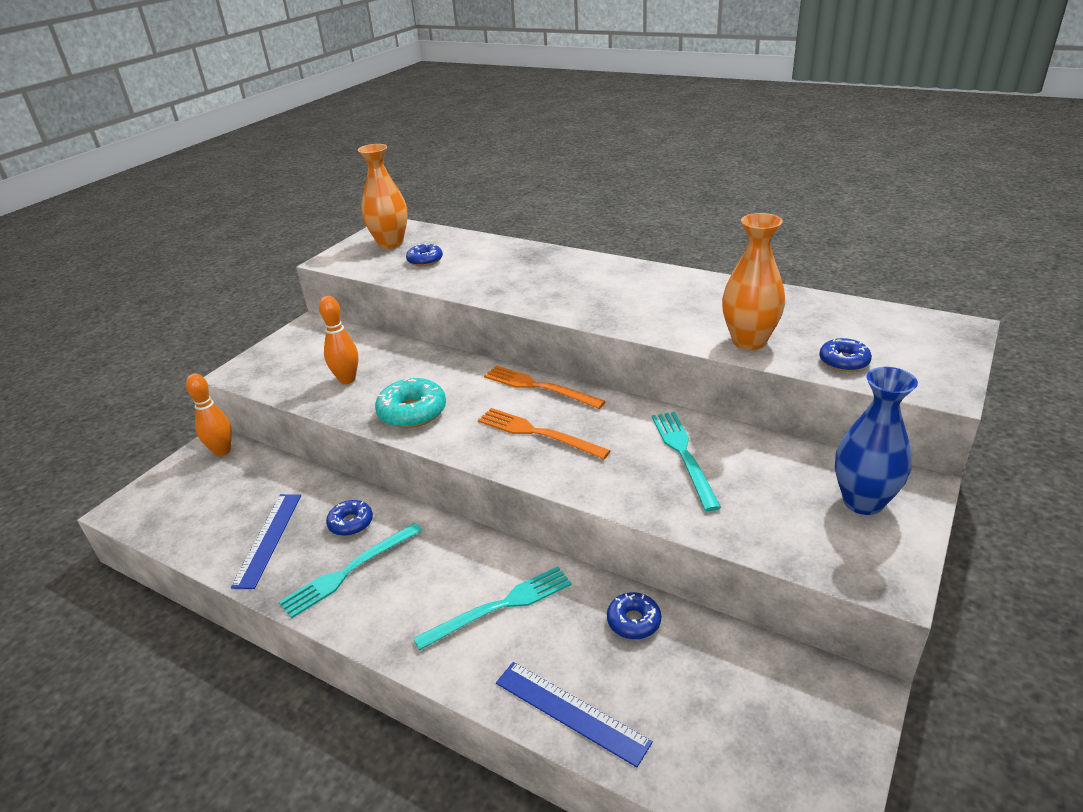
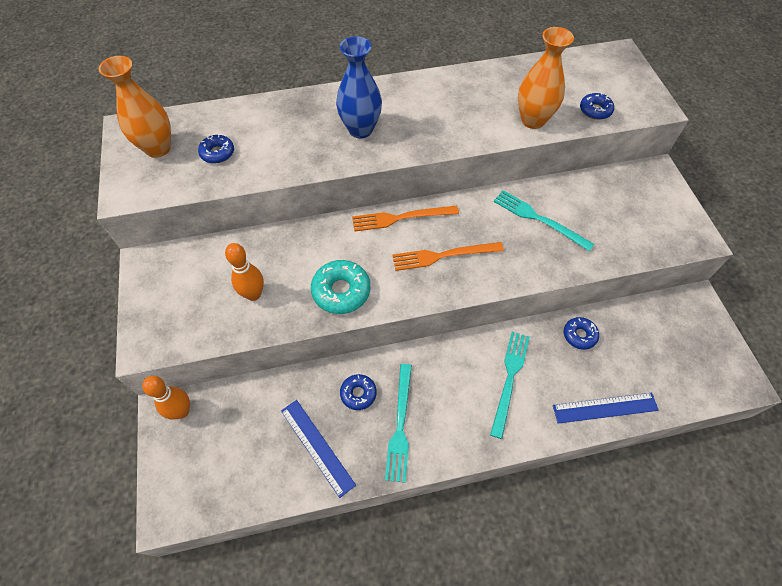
camera: 45 degrees left, 25 degrees up
(863, 502) = (646, 196): blue vase -> blue vase (360, 129)

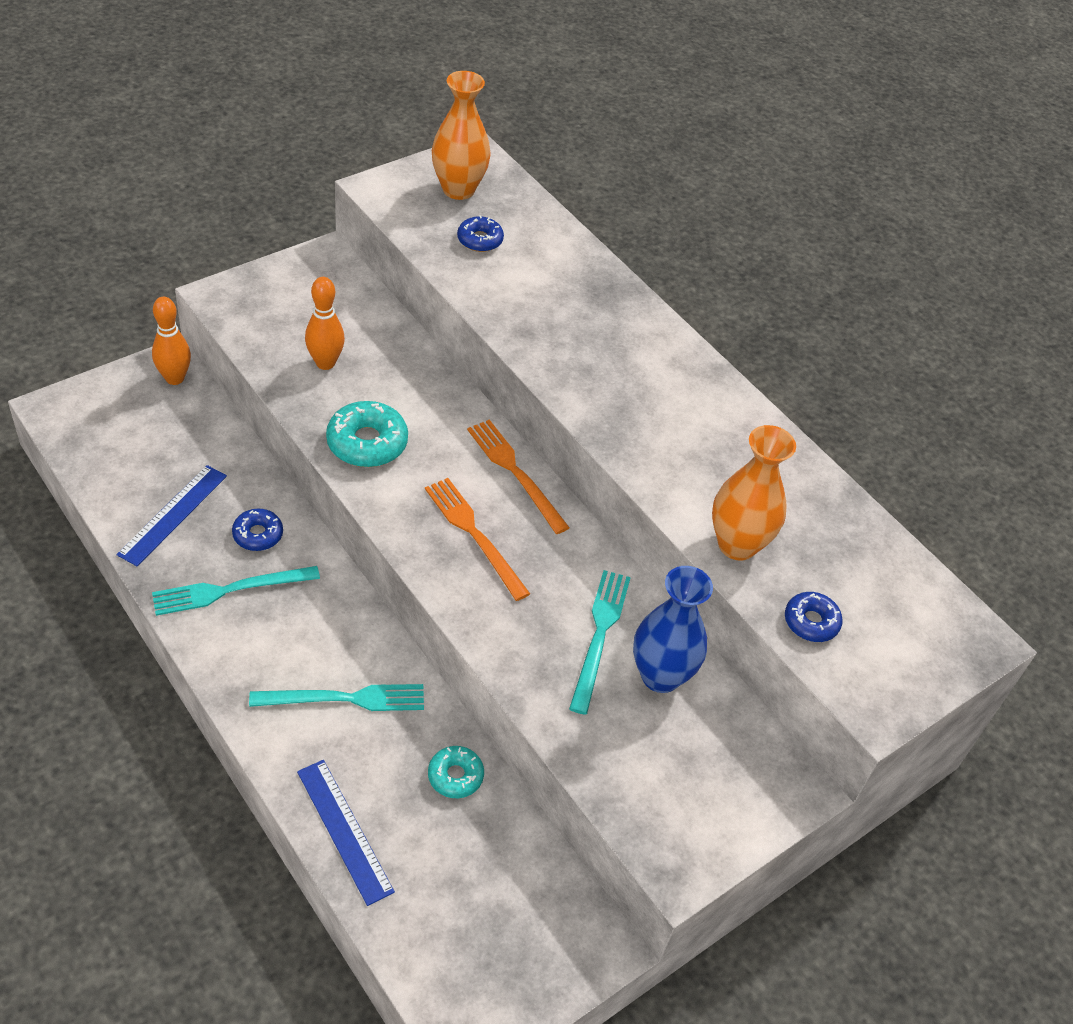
camera: 60 degrees right, 10 degrees down
(360, 129) = (598, 358): blue vase -> blue vase (660, 676)
(579, 335) = (455, 776): blue donut -> turquoise donut

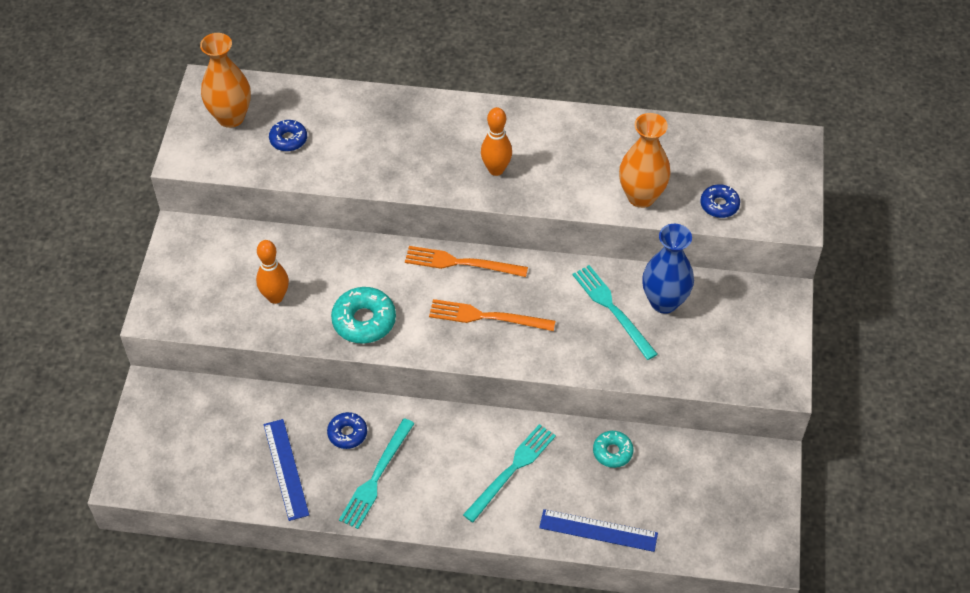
camera: 40 degrees left, 5 degrees up
(175, 378) = (167, 393): orange bowling pin -> orange bowling pin (496, 169)

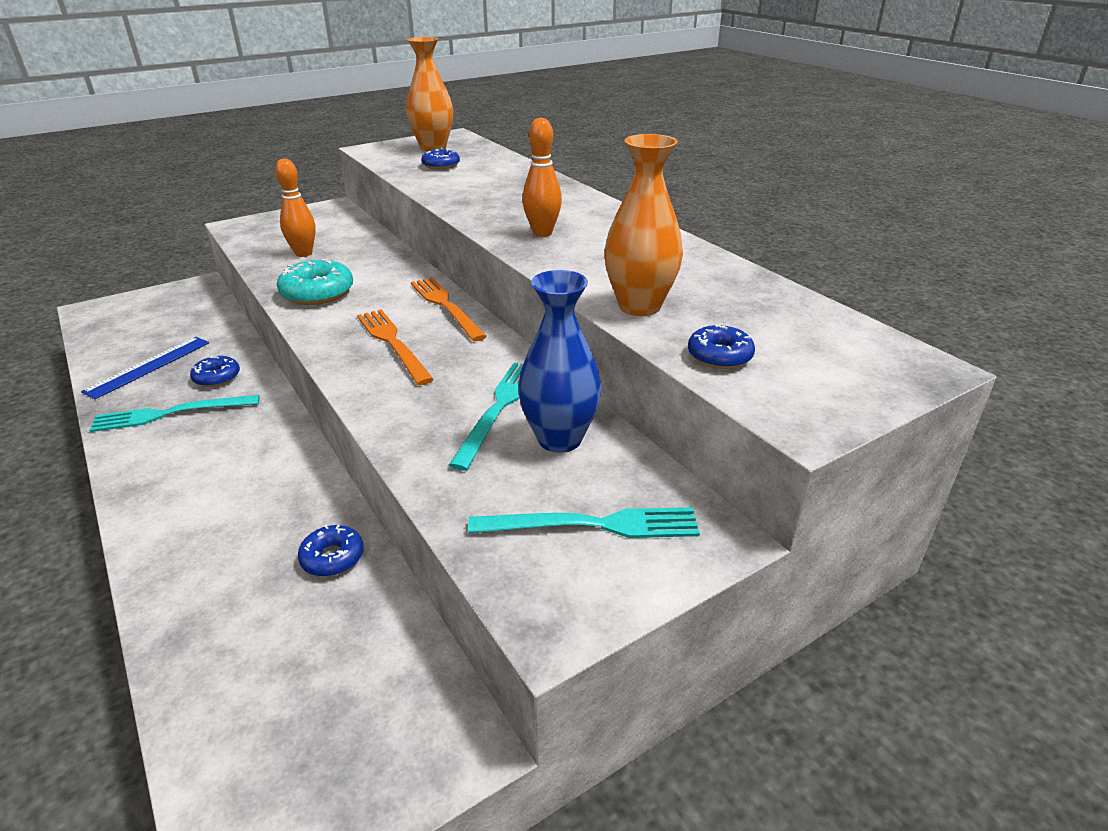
camera: 50 degrees right, 20 degrees down
(512, 470) = (241, 492): turquoise fork -> turquoise fork (593, 525)
(598, 530) = (184, 610): blue ruler -> none
(612, 452) = (332, 557): turquoise donut -> blue donut

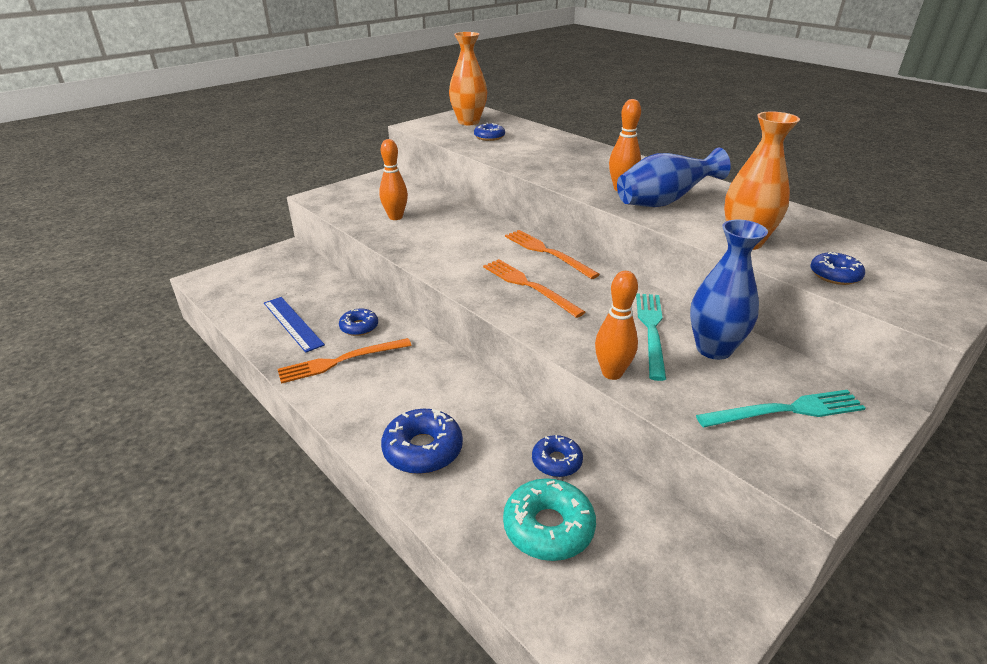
camera: 10 degrees left, 0 degrees up
(149, 366) = (293, 323): blue ruler -> blue ruler turned 60 degrees counterclockwise
(170, 413) = (341, 361): turquoise fork -> orange fork
(190, 524) = (423, 449): none -> blue donut
(317, 293) = (434, 249): turquoise donut -> turquoise donut (548, 527)
(410, 455) = (612, 373): none -> orange bowling pin
(580, 252) = (663, 202): none -> blue vase

